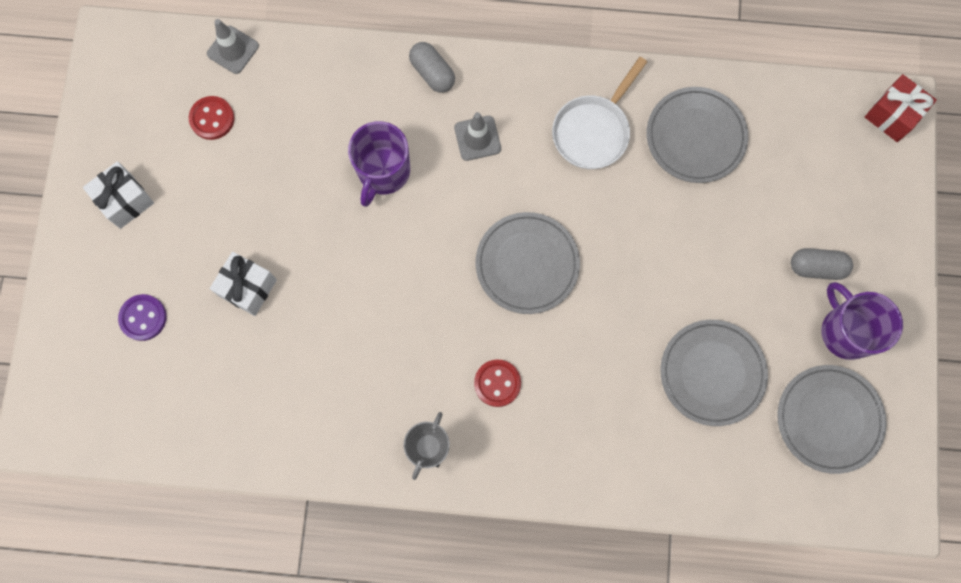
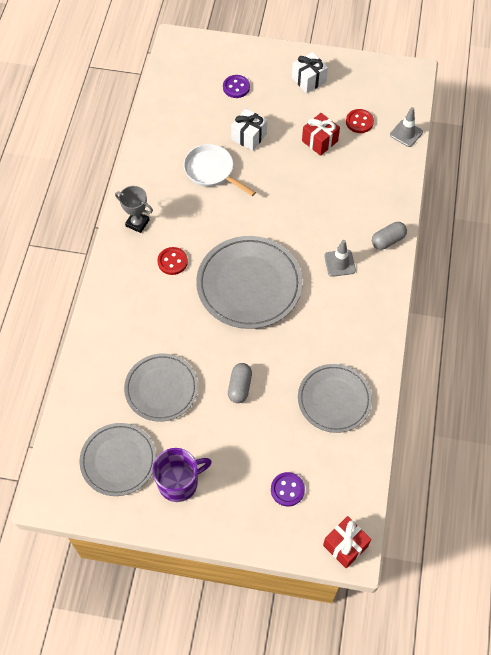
camera: 95 degrees right, 15 degrees down
(253, 177) = (319, 141): none -> red gift
(383, 172) = (319, 209): purple mug -> none
(527, 264) = (249, 285): grey plate -> grey plate, size x1.52
(593, 131) = (342, 334): white pan -> white pan (212, 171)
(816, 267) = (228, 469): grey capsule -> grey capsule (239, 387)
(832, 189) = (287, 489): none -> purple button

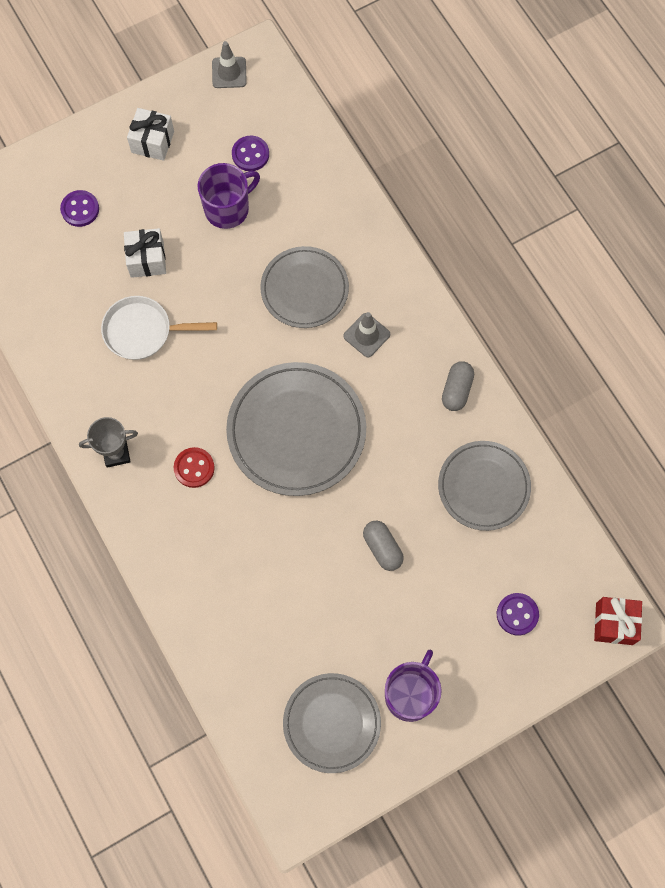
camera: 40 degrees left, 10 degrees up
(161, 389) = (307, 614): grey plate -> grey plate (304, 289)
(319, 141) = (228, 208): red gift -> purple mug
(359, 122) = (250, 154): red button -> purple button
(388, 240) = (393, 272): grey capsule -> grey capsule (456, 390)
(406, 133) = (310, 133): grey traffic cone -> grey traffic cone (229, 72)

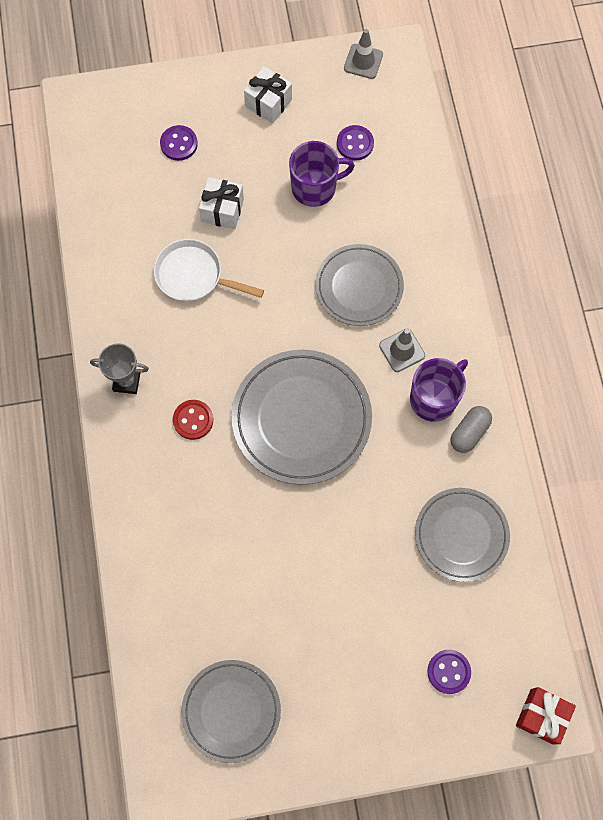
camera: 20 degrees right, 0 degrees up
(382, 548) = (342, 560): grey capsule -> none
(410, 694) = (316, 711): purple mug -> purple mug (434, 398)

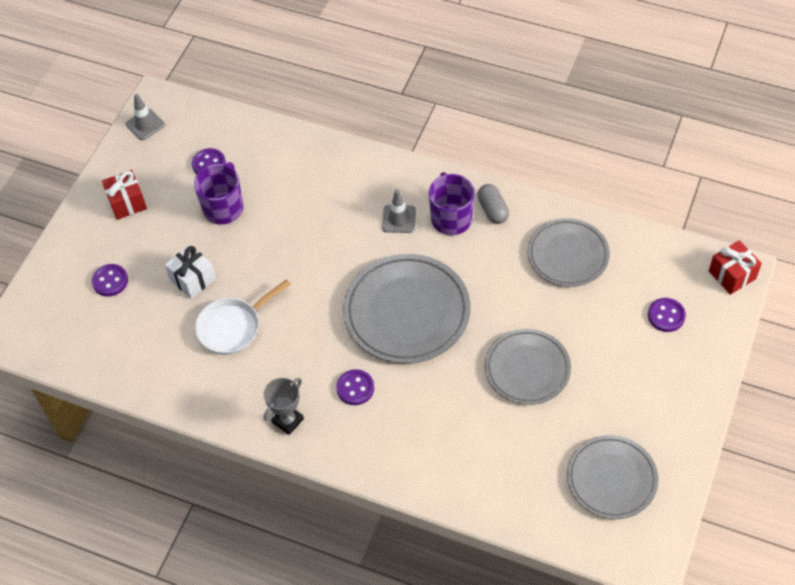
camera: 55 degrees left, 15 degrees down
(193, 420) = (355, 388): red button -> purple button
(268, 103) = (127, 202): white gift -> red gift
(359, 287) = (328, 220): grey plate -> grey plate (527, 369)

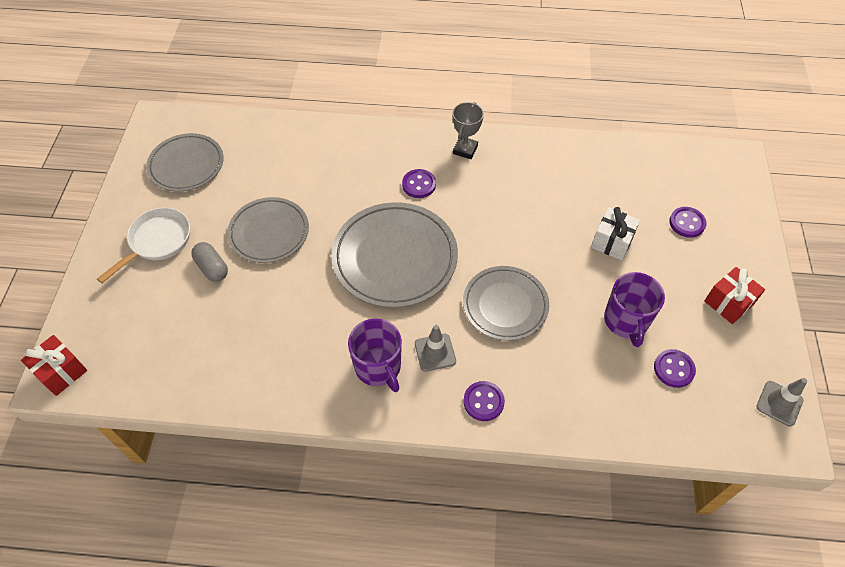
camera: 160 degrees right, 0 degrees up
(233, 327) = (550, 209): white pan -> white pan (157, 241)
(493, 210) = (334, 388): grey capsule -> grey capsule (212, 268)
(568, 255) = (242, 353): grey plate -> grey plate (505, 305)
(666, 316) = (136, 311): purple button -> purple button (483, 402)

